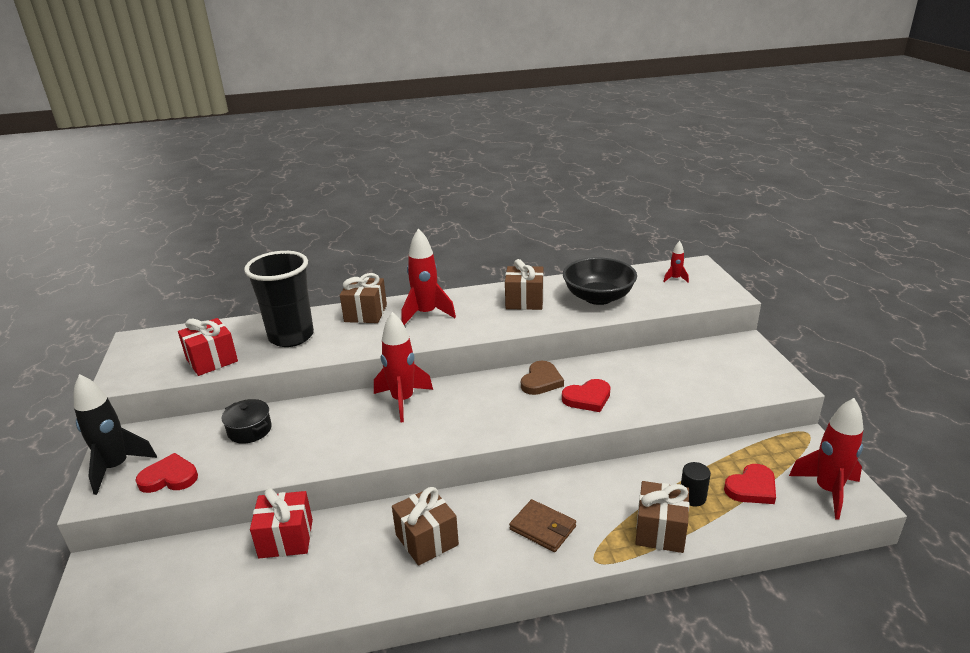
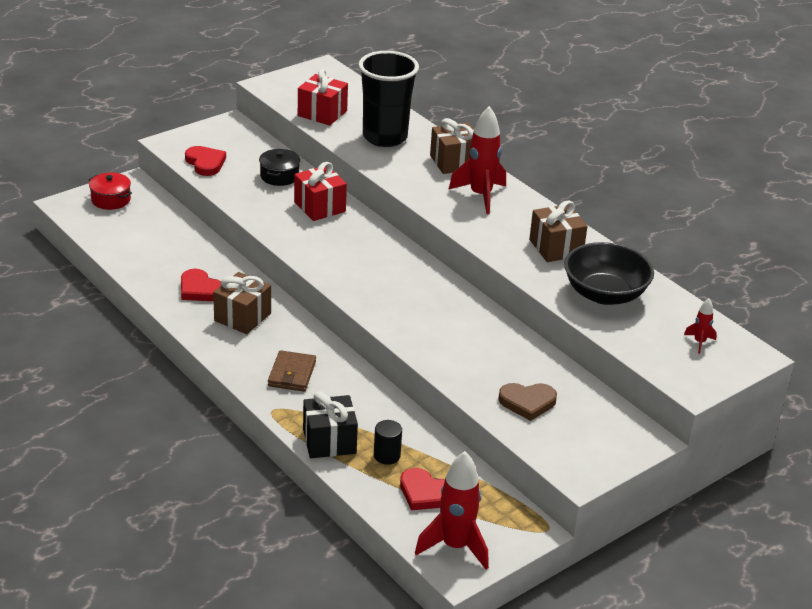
camera: 60 degrees right, 5 degrees up
(108, 599) = (111, 200): none -> red pot
(116, 467) = (201, 137): black rocket -> none
(286, 538) = (204, 250): red gift -> red gift (319, 207)
(403, 401) = (371, 238): red rocket -> none
(541, 381) = (460, 308): brown heart -> brown heart (527, 402)
(587, 398) = (452, 342): red heart -> red heart (200, 289)
(660, 531) = (329, 441): brown gift -> black gift

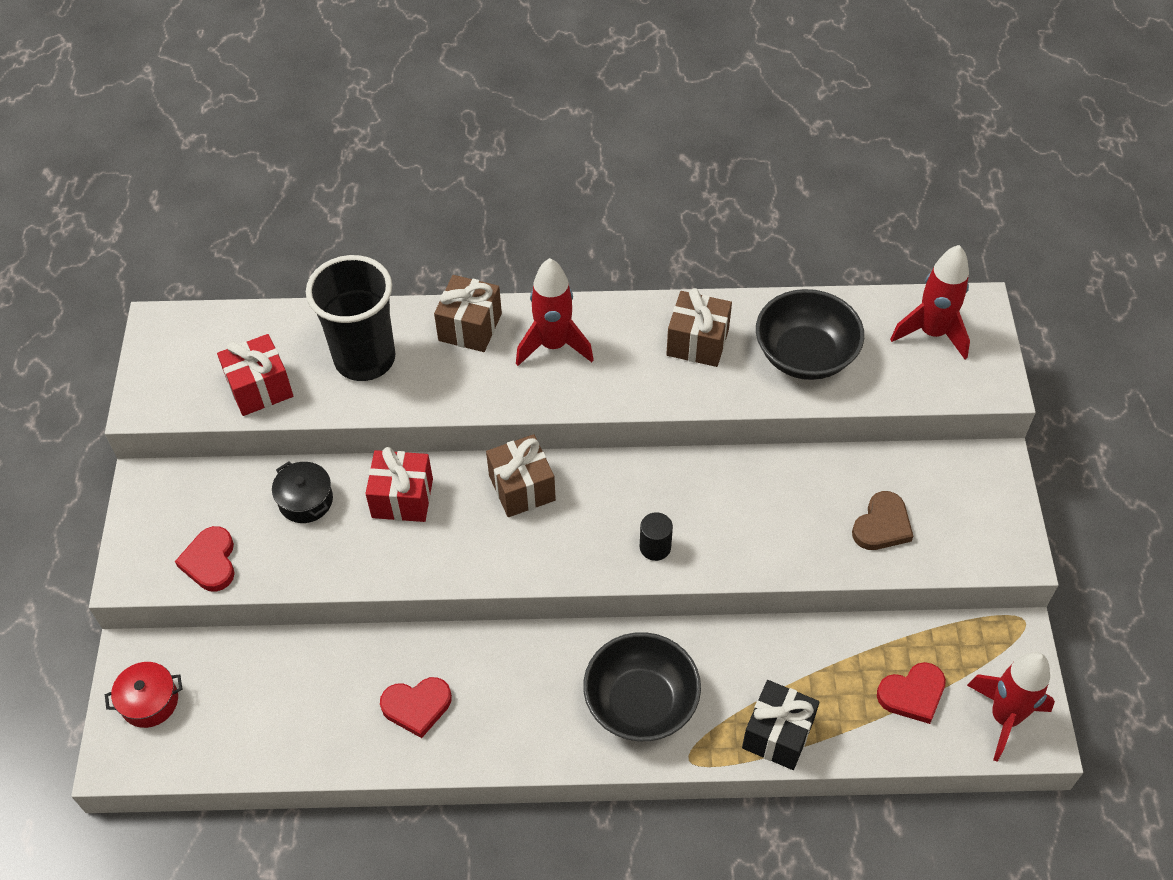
camera: 50 degrees left, 20 degrees up
(205, 163) = (210, 561): red heart -> red heart turned 105 degrees counterclockwise
(242, 317) = (503, 692): brown gift -> brown gift (522, 488)
(292, 374) = (641, 703): brown wallet -> black bowl
(387, 455) = (834, 693): black cylinder -> black cylinder (655, 547)
(699, 342) = (932, 333): red rocket -> red rocket, size x2.10

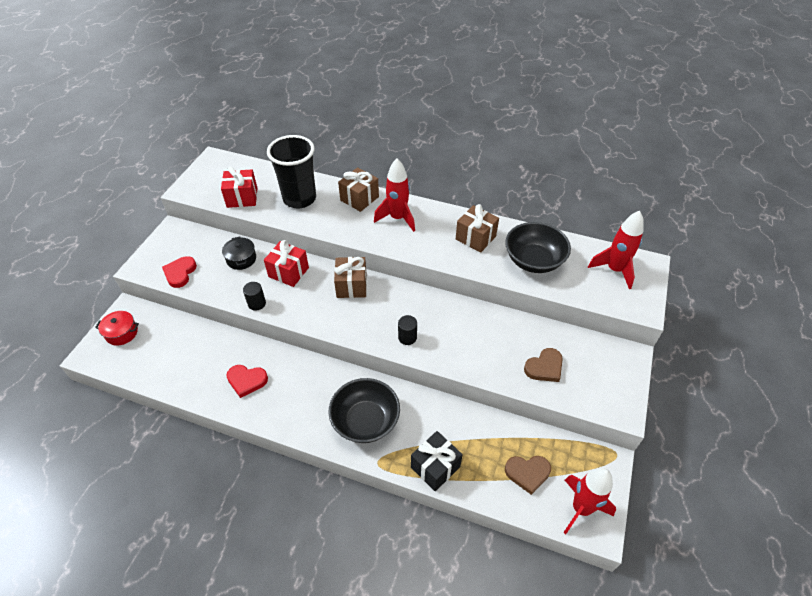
camera: 20 degrees right, 5 degrees down
(378, 572) = (257, 303): none -> black cylinder
(912, 694) = (527, 473): red heart -> brown heart

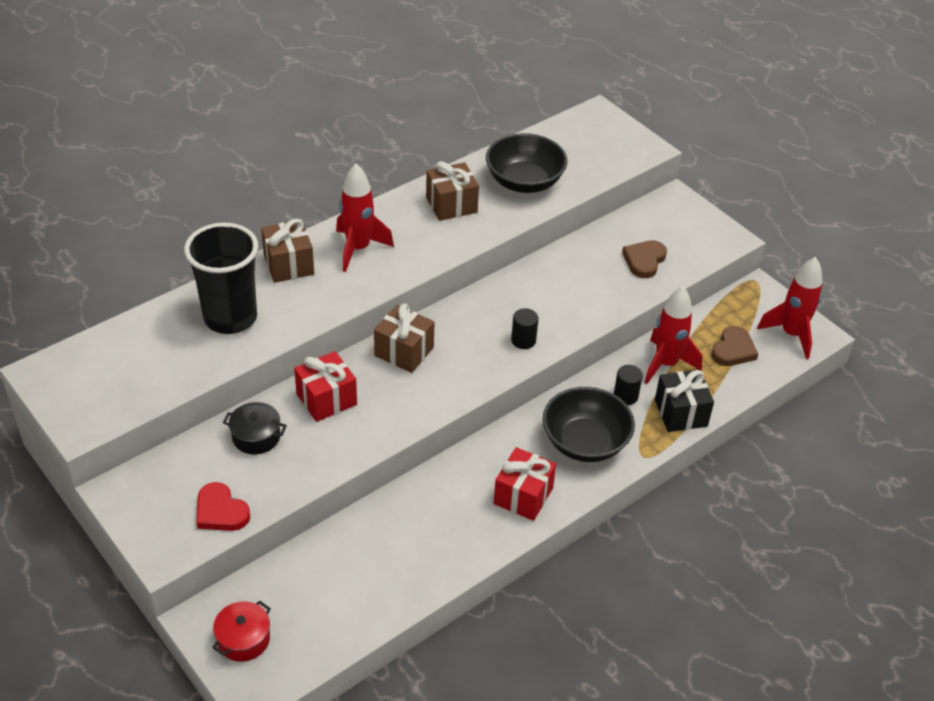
camera: 60 degrees left, 5 degrees down
(242, 197) = (167, 372): red gift -> red gift (523, 496)
(246, 381) = (444, 528): red heart -> none
(257, 303) = (354, 450): black cylinder -> black cylinder (625, 396)
(544, 367) = (644, 260): brown heart -> brown heart turned 150 degrees counterclockwise
(614, 270) = (586, 137): red rocket -> red rocket (666, 364)

